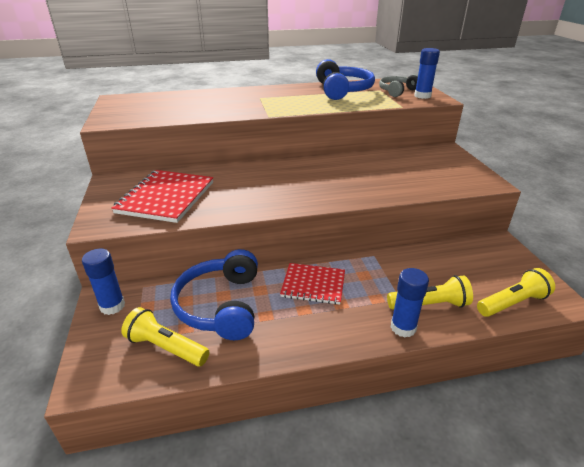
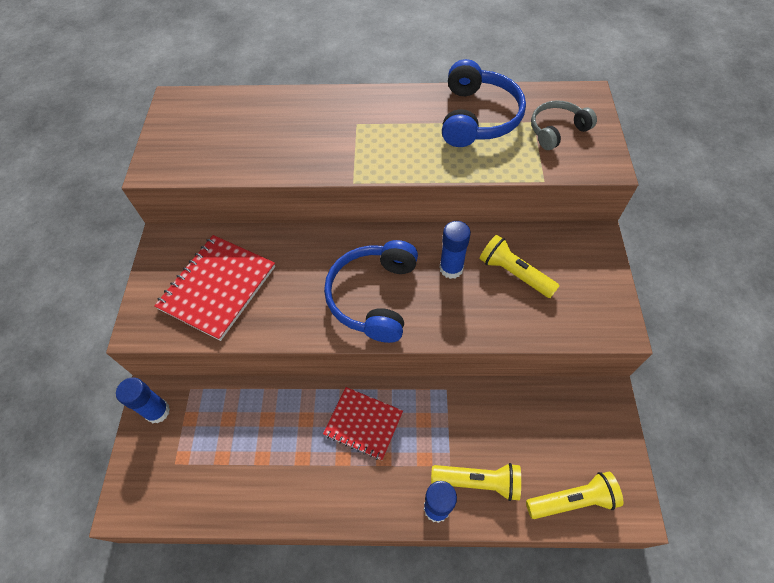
camera: 15 degrees right, 25 degrees up
(166, 347) = (199, 480): yellow flashlight -> yellow flashlight (514, 273)
(220, 305) = (261, 433): blue headphones -> blue headphones (373, 296)
(422, 96) = (587, 151): blue glue stick -> blue glue stick (451, 268)

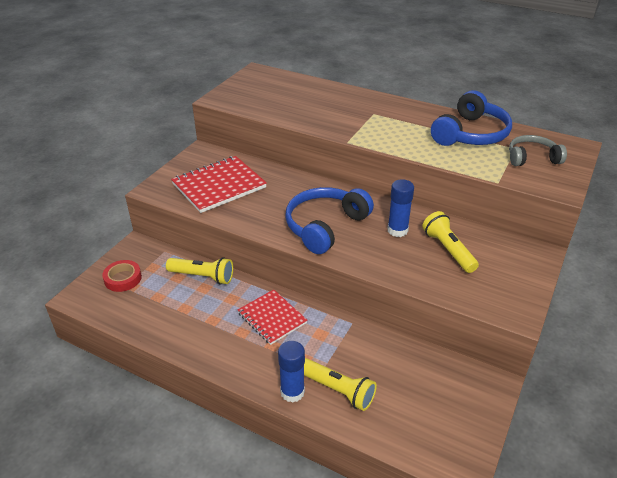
camera: 25 degrees right, 20 degrees down
(157, 411) = (134, 255): blue glue stick -> none
(164, 452) = (123, 278): none -> red tape
(572, 500) = (411, 437): yellow flashlight -> yellow flashlight (203, 276)

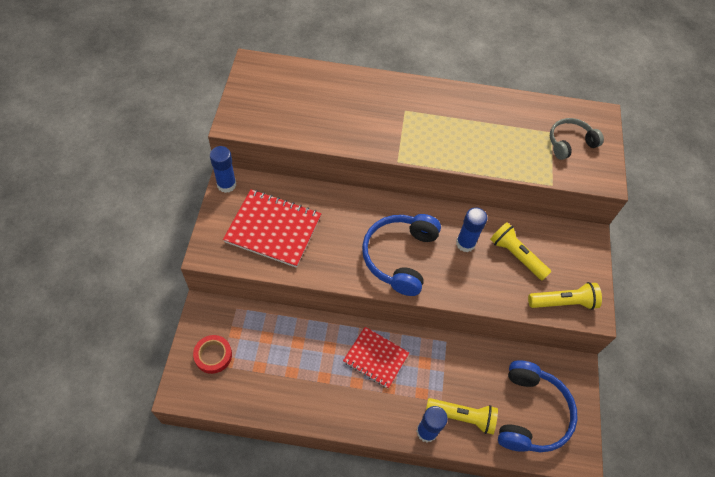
camera: 25 degrees left, 20 degrees up
(198, 152) = (226, 185): none -> blue glue stick
(203, 276) = (290, 329): yellow flashlight -> yellow flashlight (563, 302)
(219, 186) = (273, 229): red notebook -> red notebook turned 75 degrees clockwise
(471, 134) = (506, 121): blue headphones -> blue headphones (531, 413)

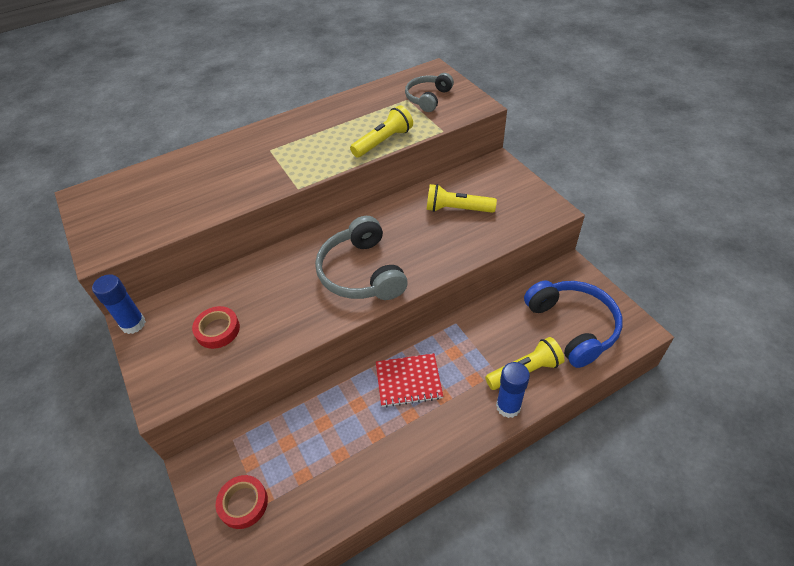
camera: 30 degrees left, 10 degrees down
(273, 229) = (217, 330): red notebook -> red tape
(399, 256) = (361, 272): blue headphones -> grey headphones
(465, 243) = (408, 227): blue glue stick -> none
(563, 302) = (524, 217): yellow flashlight -> yellow flashlight (383, 141)

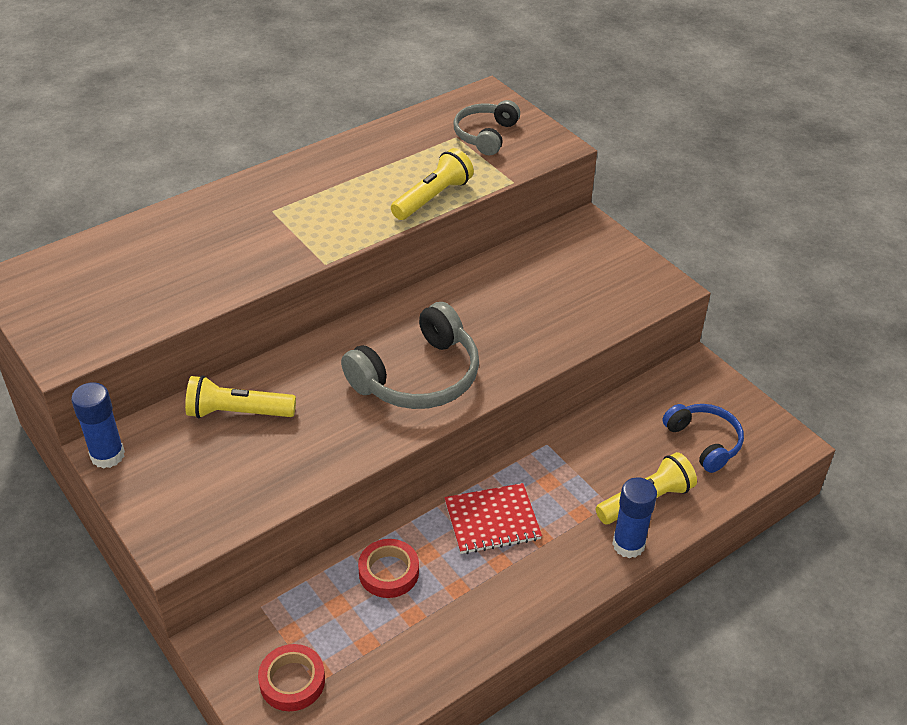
camera: 10 degrees left, 5 degrees down
(217, 330) = (231, 458): red tape -> red tape (388, 572)
(361, 272) = (418, 377): grey headphones -> grey headphones turned 105 degrees counterclockwise
(457, 209) = (538, 289): yellow flashlight -> yellow flashlight (238, 412)
(573, 326) = (704, 442): blue headphones -> blue headphones, size x0.62

